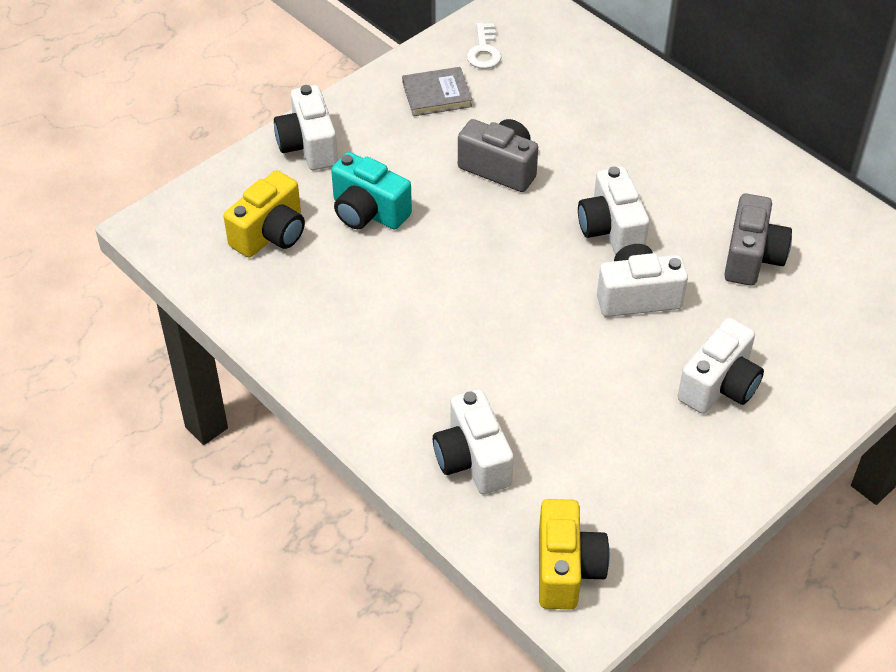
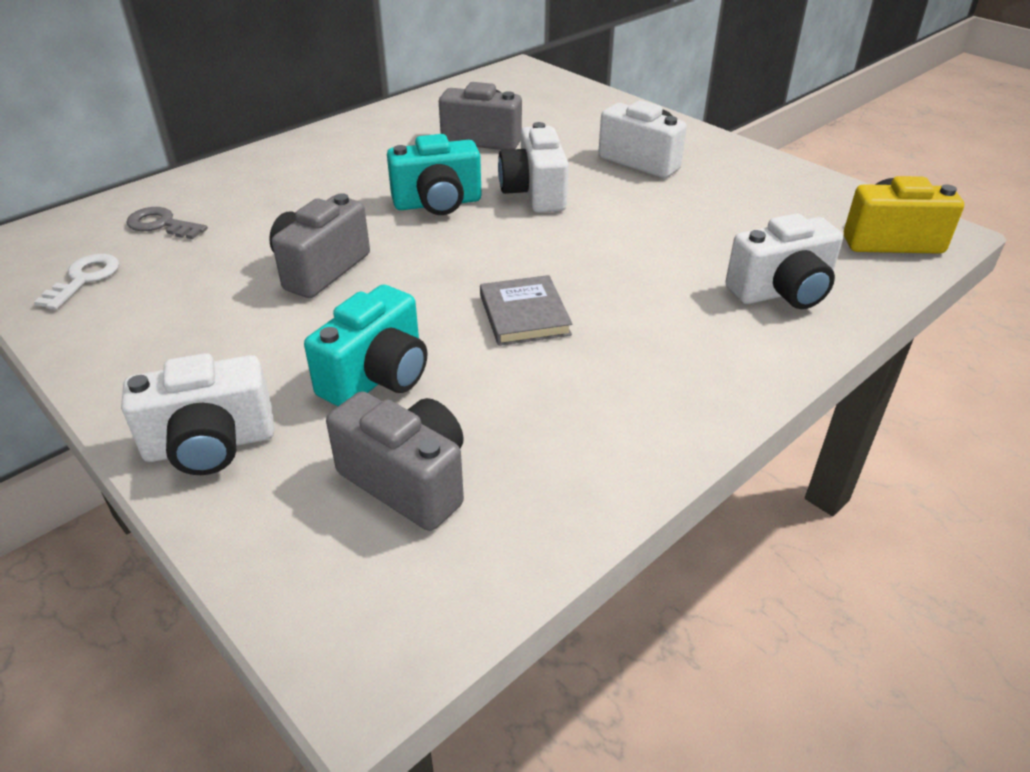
camera: 90 degrees left, 10 degrees down
(270, 234) = (408, 481): yellow camera -> grey camera
(437, 95) = (154, 318): grey book -> grey book (524, 315)
(484, 51) = (84, 279): white key -> white key turned 75 degrees counterclockwise
(562, 71) = (161, 224): none -> grey key
(611, 229) = (438, 203): white camera -> turquoise camera

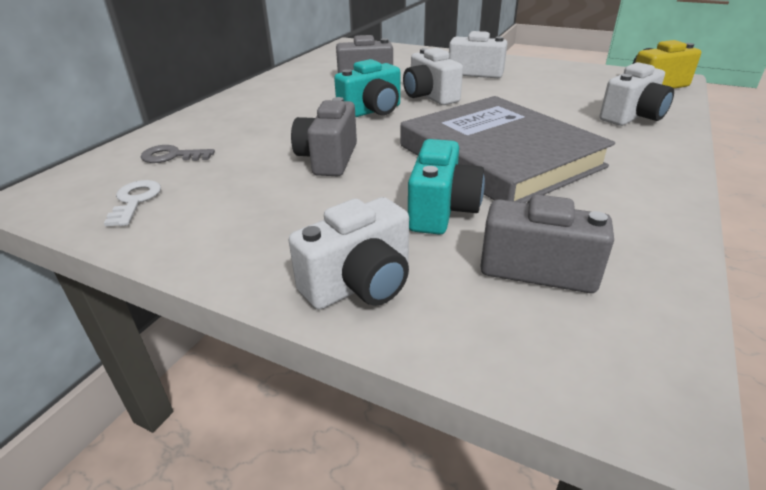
camera: 20 degrees left, 5 degrees down
(524, 315) = (499, 156): grey book -> grey book, size x2.47

